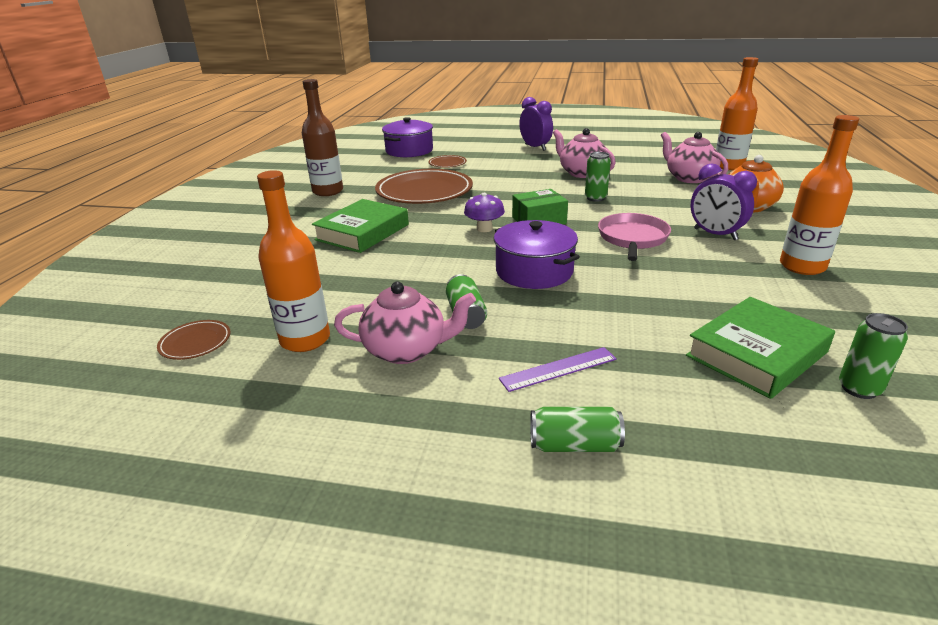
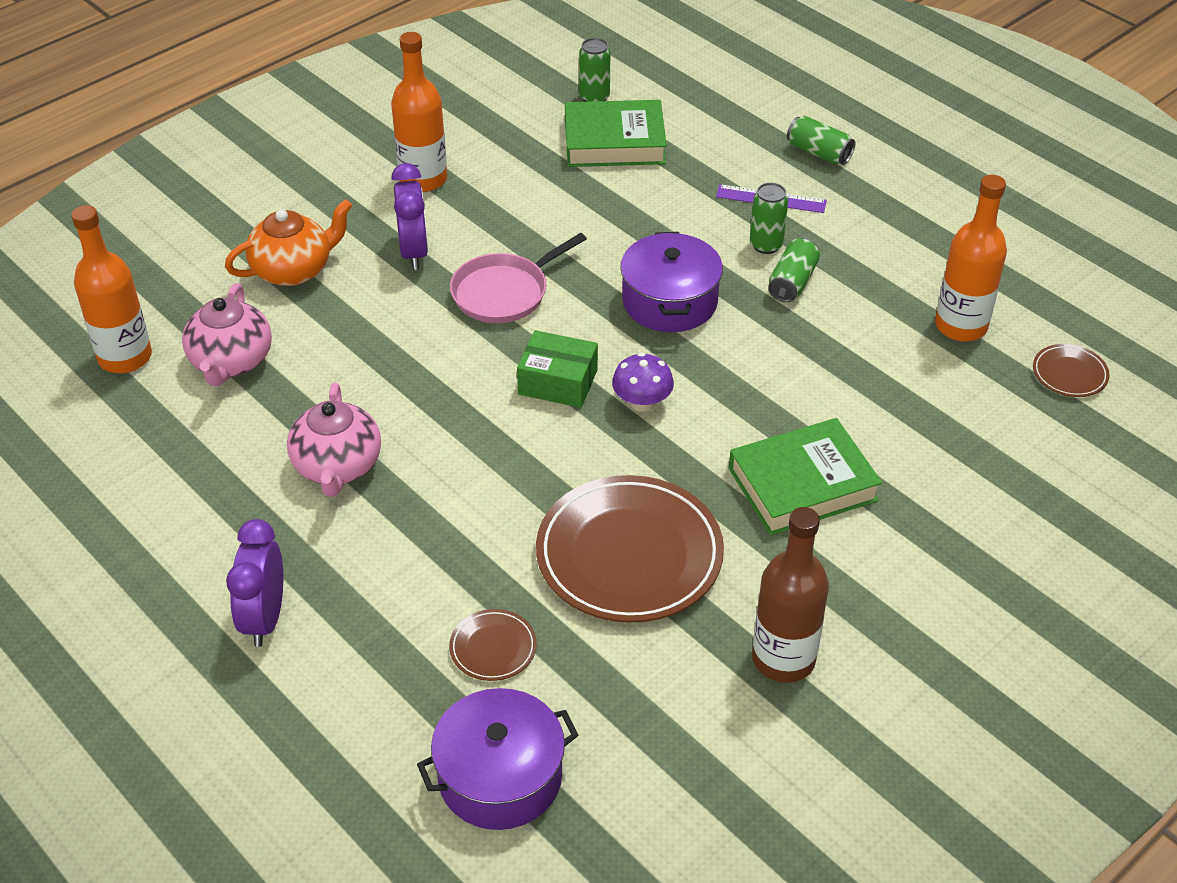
camera: 145 degrees left, 15 degrees up
(407, 350) = (875, 271): pink teapot -> none
(595, 198) = (423, 389): green can -> green can (766, 245)

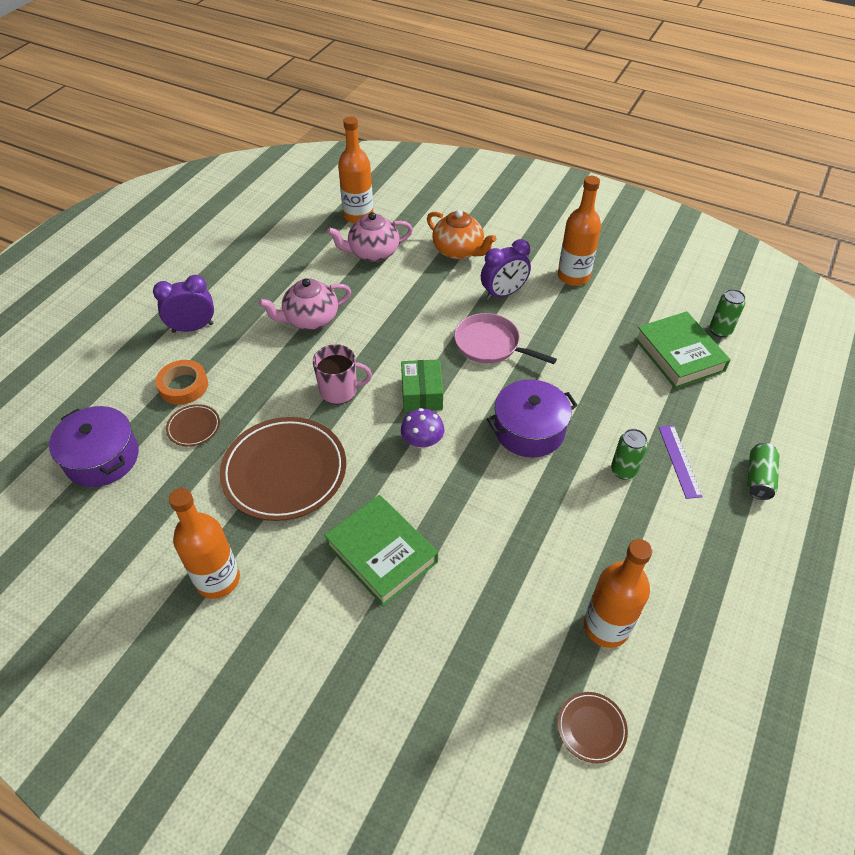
camera: 70 degrees right, 5 degrees up
(396, 649) = (183, 386): none -> orange tape
(507, 465) = (339, 390): none -> pink mug
(783, 659) = (218, 579): brown bottle -> orange bottle
(792, 282) = (591, 497): green can -> none

